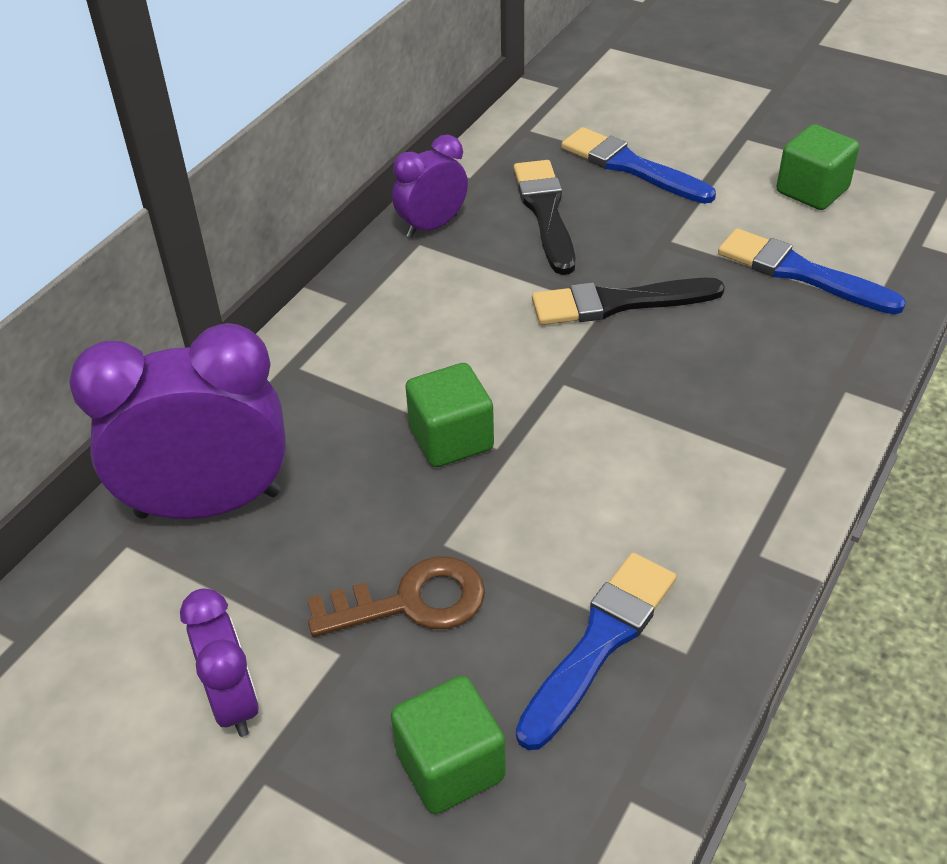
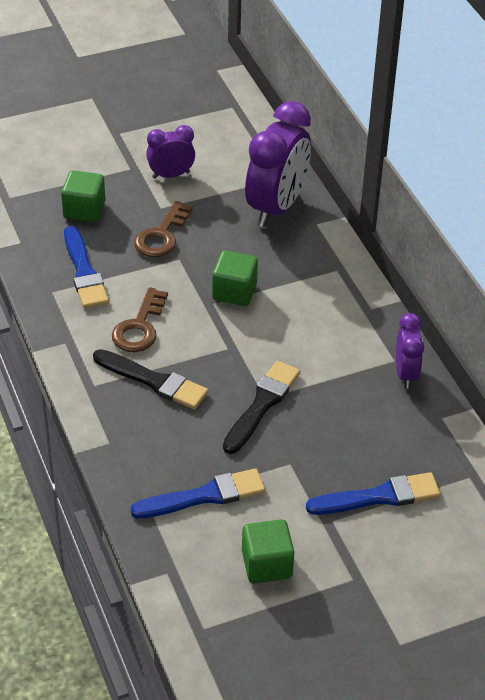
camera: 125 degrees right, 0 degrees up
(233, 701) = (171, 175): purple clock -> purple clock turned 150 degrees clockwise
(545, 212) = (371, 427): black brush -> black brush (154, 381)
(632, 492) = (139, 327): none -> brown key

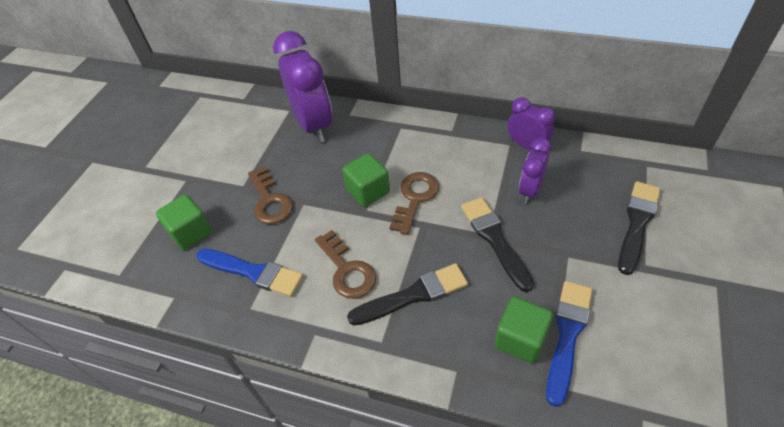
camera: 45 degrees left, 5 degrees up
(171, 175) = (219, 161): purple clock -> purple clock (530, 190)
(257, 327) = (415, 198): none -> brown key
(267, 564) = (672, 335): green cube -> green cube (520, 339)
(379, 496) = (637, 223): blue brush -> black brush

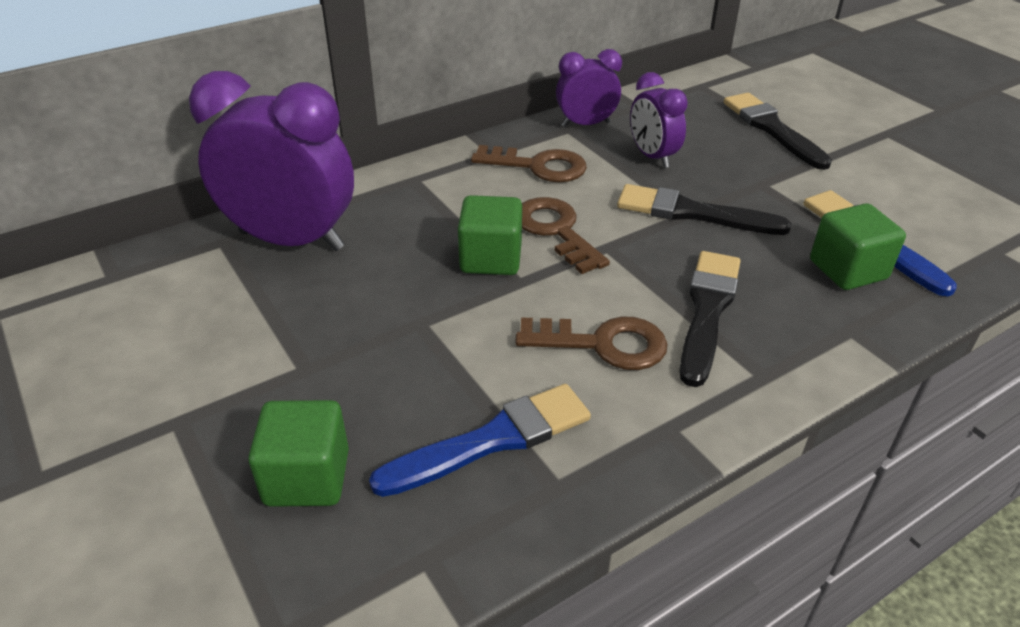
camera: 55 degrees left, 10 degrees down
(270, 201) = (373, 353): brown key -> brown key (538, 166)

